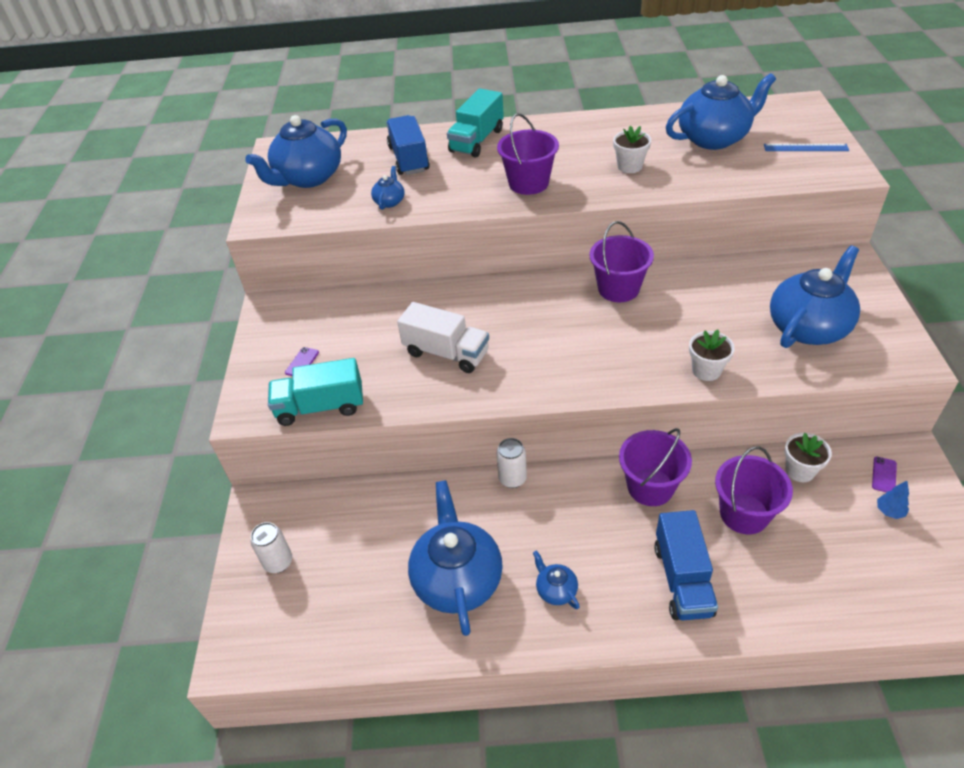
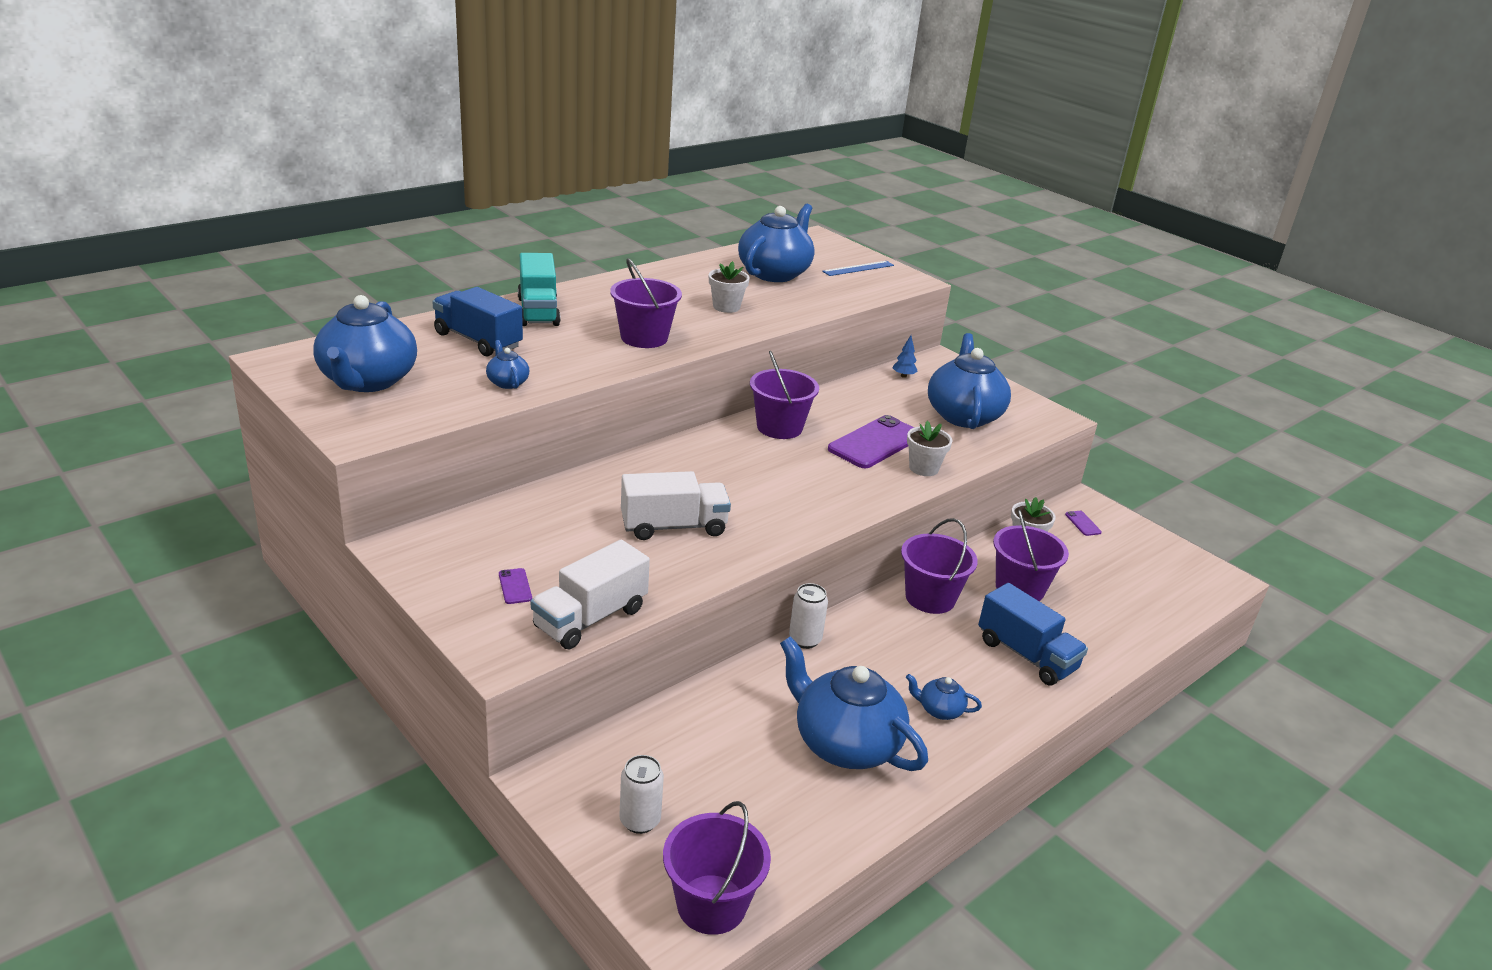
camera: 45 degrees left, 15 degrees down
(262, 647) = (711, 904): none -> purple bucket
(320, 407) = (590, 618): turquoise truck -> white truck
(688, 330) = (875, 443): none -> purple phone
(889, 511) = (1110, 546): blue tree -> blue tree (903, 376)

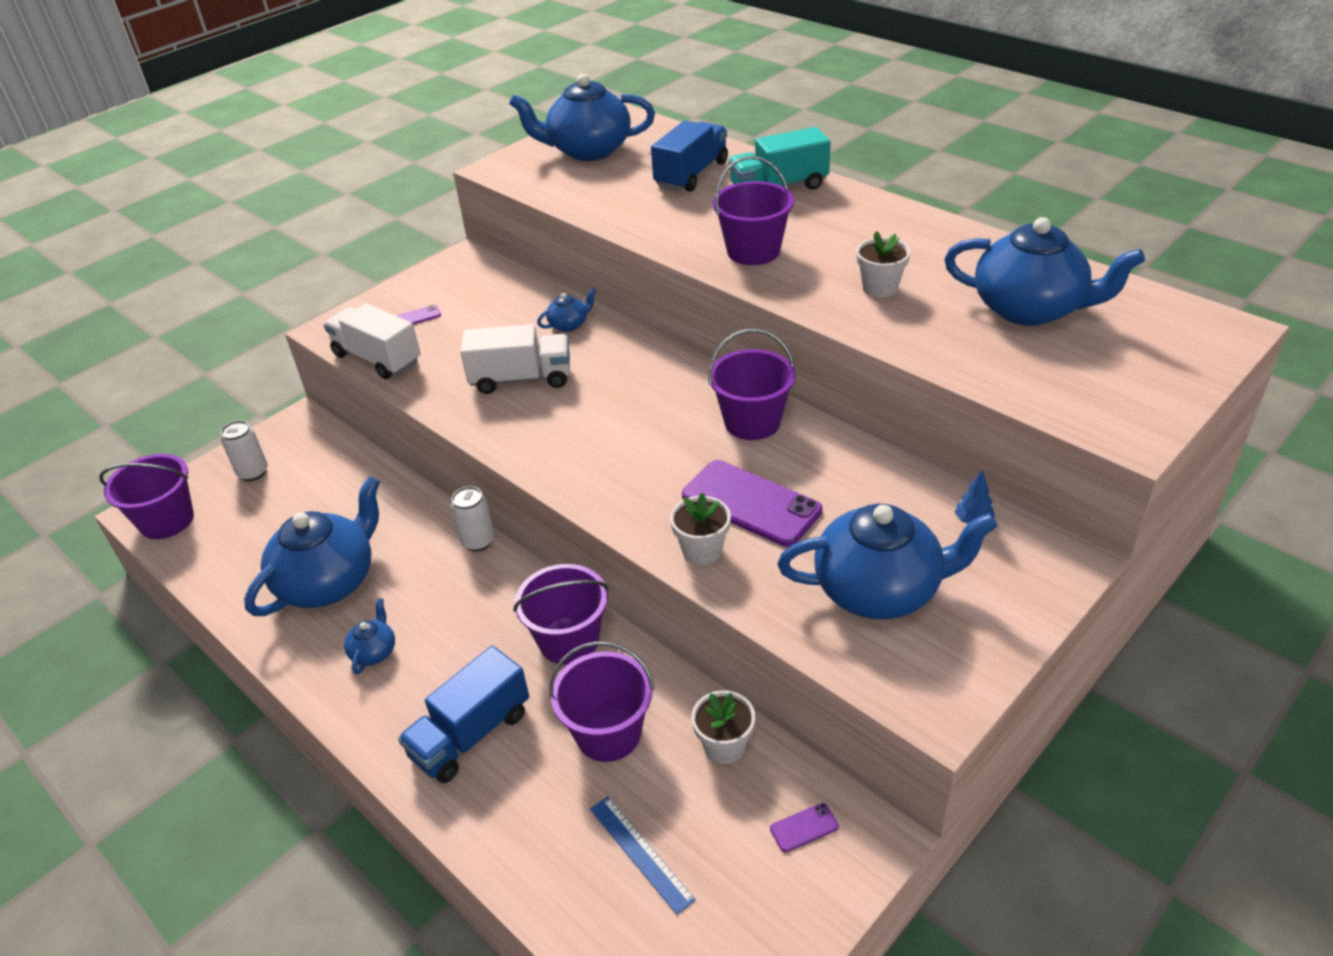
camera: 90 degrees right, 10 degrees up
(507, 382) = (612, 204): blue teapot -> blue teapot (569, 324)
(673, 526) = (521, 379): white truck -> white truck turned 75 degrees counterclockwise
(858, 268) = (1127, 378): blue ruler -> blue ruler (640, 853)

